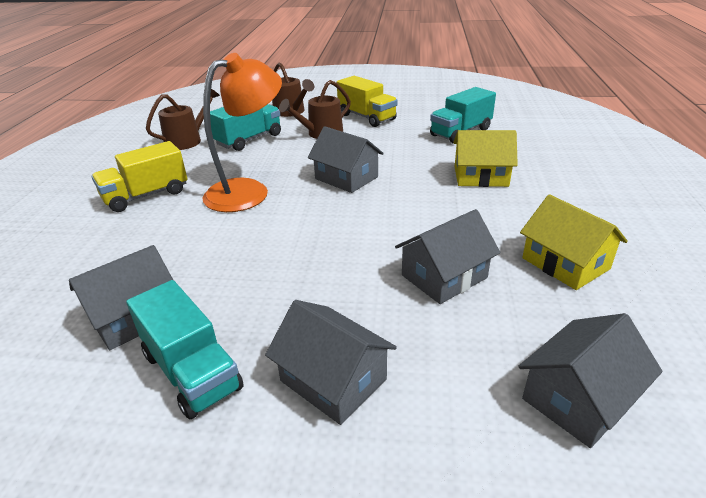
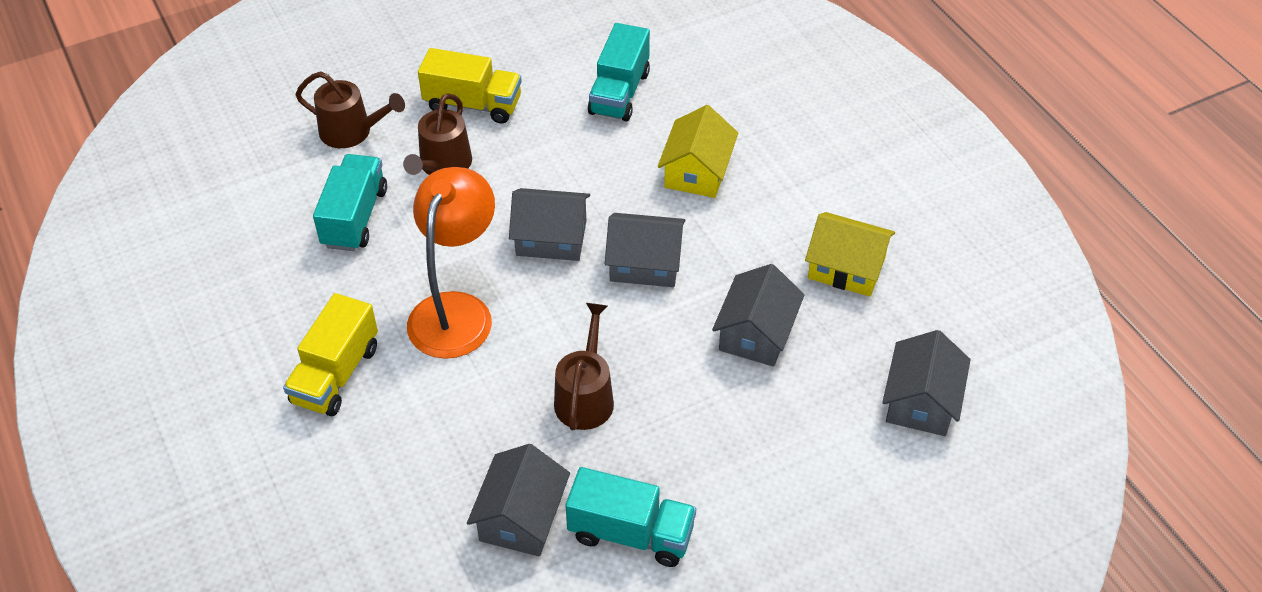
camera: 35 degrees left, 15 degrees up
(187, 140) = (265, 255): brown watering can -> brown watering can (585, 397)
(333, 380) = (746, 479): grey house -> grey house (645, 263)
(480, 176) = (697, 171): yellow house -> yellow house turned 45 degrees counterclockwise

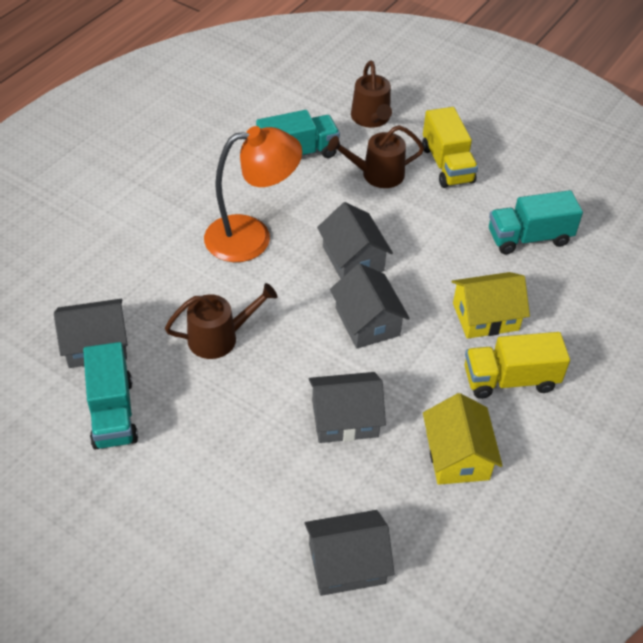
camera: 60 degrees right, 0 degrees up
(336, 374) = (161, 202): yellow truck -> yellow truck (510, 379)

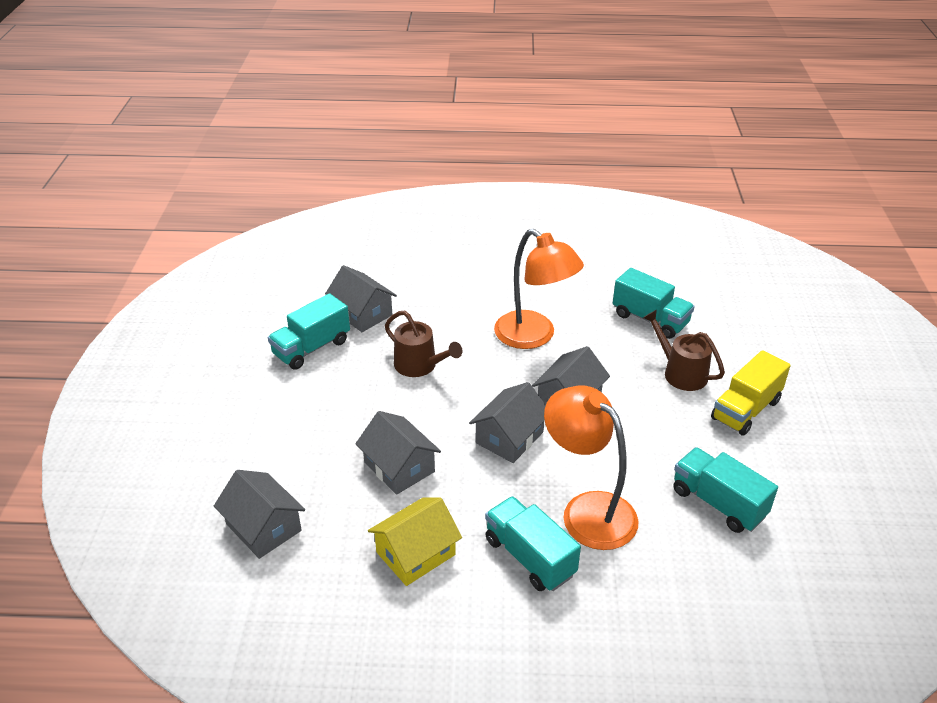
camera: 60 degrees right, 10 degrees down
(371, 118) = (743, 341): brown watering can -> none
(485, 316) = (587, 510): yellow house -> orange lamp
(510, 379) = (529, 557): yellow truck -> turquoise truck

